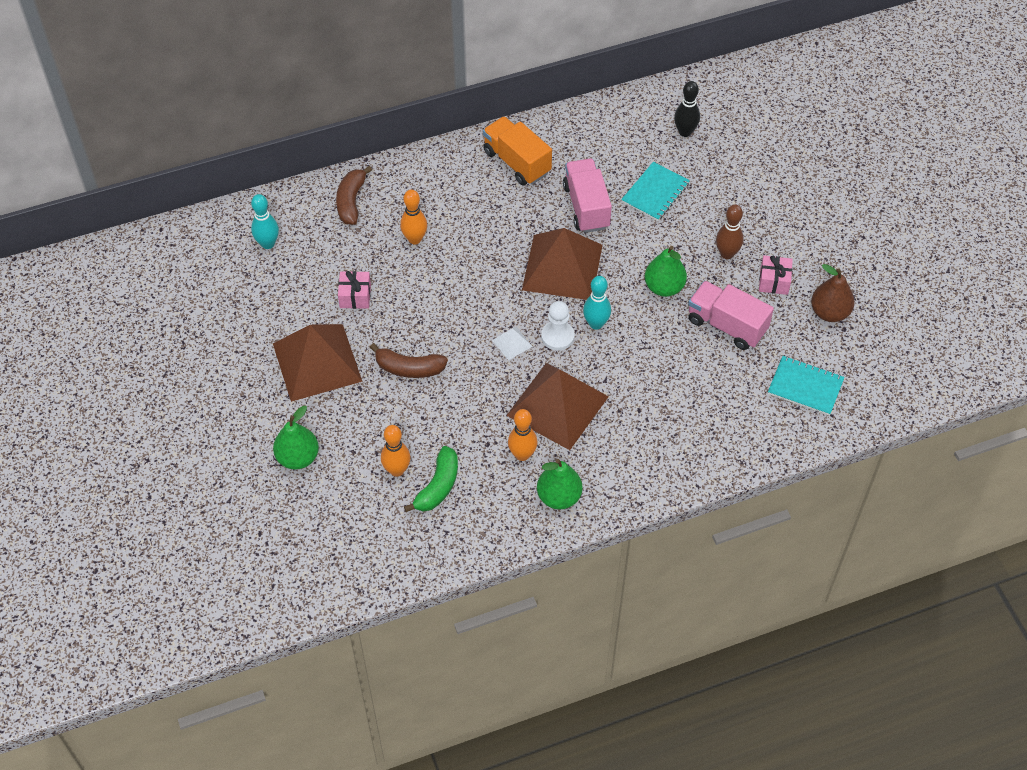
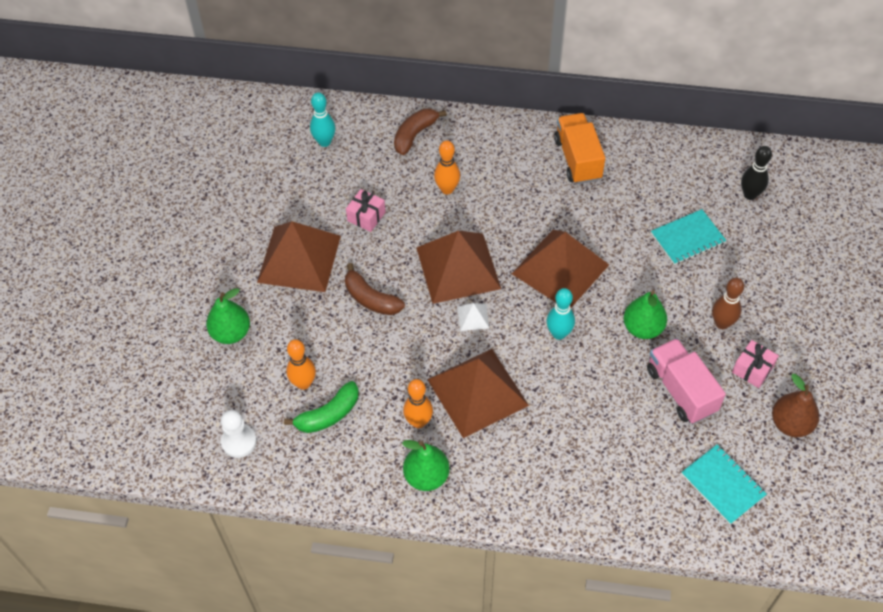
camera: 30 degrees right, 0 degrees up
(470, 306) = (458, 268): none -> brown pyramid
(557, 336) = (517, 329): white pawn -> white pawn (239, 441)
(586, 207) = (616, 224): pink truck -> none

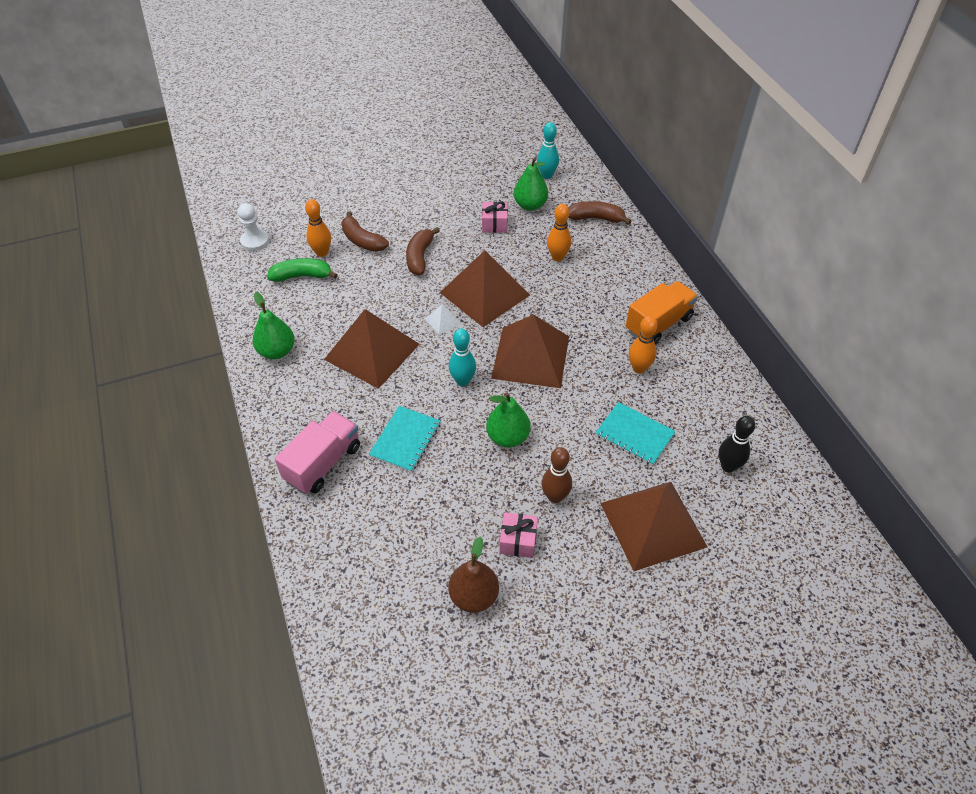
camera: 60 degrees right, 5 degrees down
(231, 333) = (342, 200): green pear -> green pear (530, 205)
(299, 259) = (429, 206): brown pyramid -> brown pyramid (653, 525)
(310, 339) = (362, 240): none -> brown banana
(328, 415) = (302, 276): green banana -> green banana turned 150 degrees clockwise
(418, 422) = (324, 327): orange bowling pin -> orange bowling pin (639, 368)
(681, 390) = (458, 490): pink truck -> pink truck (323, 463)
(722, 485) = (373, 560): turquoise notebook -> turquoise notebook (405, 440)

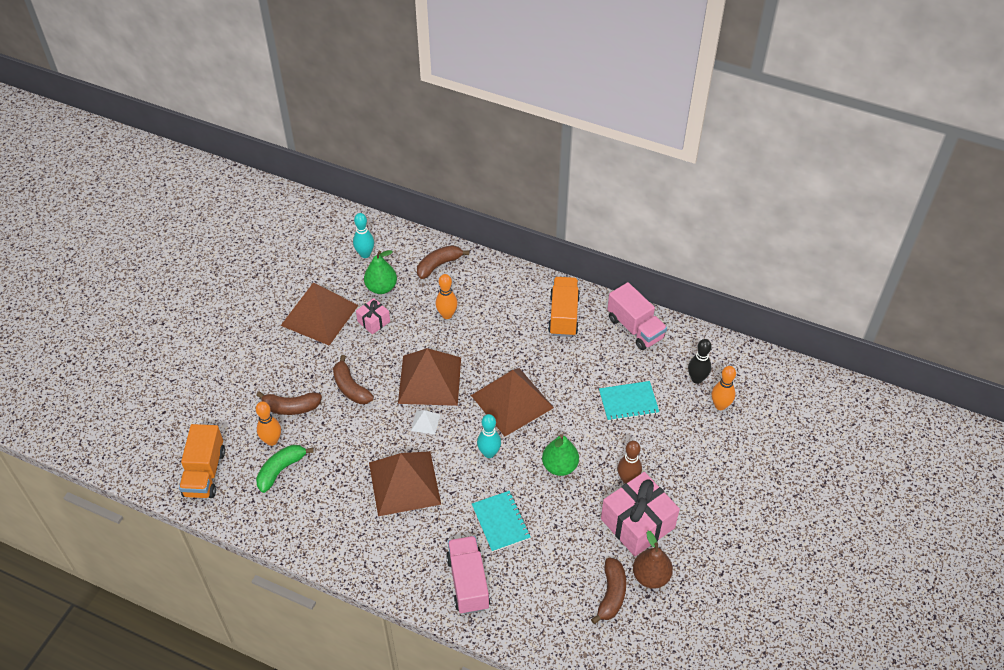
camera: 45 degrees left, 0 degrees up
(255, 241) = (205, 473): white pawn -> orange truck
(277, 351) = (337, 538): green pear -> none
(421, 578) = (611, 594): none -> brown banana
(518, 541) = (637, 523): pink gift -> pink gift, size x1.99
(639, 368) = (584, 356): orange bowling pin -> orange bowling pin (720, 405)
(653, 525) = (695, 449): brown pyramid -> brown pyramid (319, 315)
(716, 380) = (635, 328): none -> pink truck

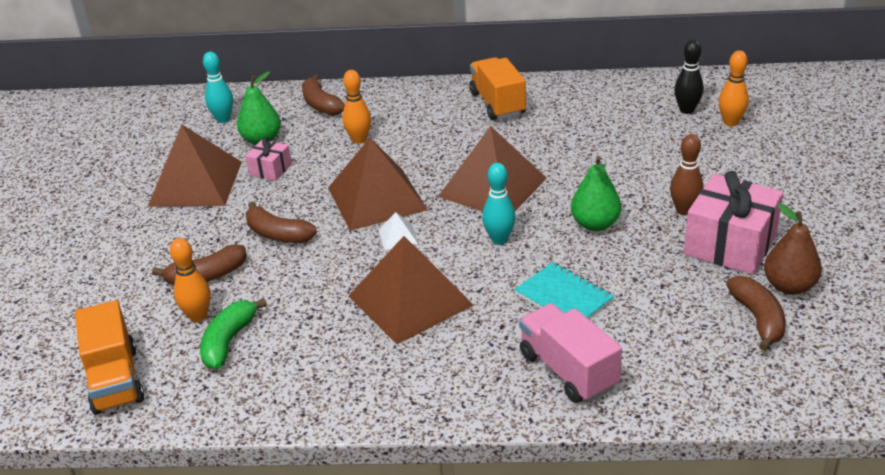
camera: 20 degrees left, 15 degrees down
(439, 265) = (321, 104): brown banana -> brown banana turned 60 degrees counterclockwise
(628, 402) = (628, 149): turquoise notebook -> none
(635, 328) = (585, 92): pink truck -> none

